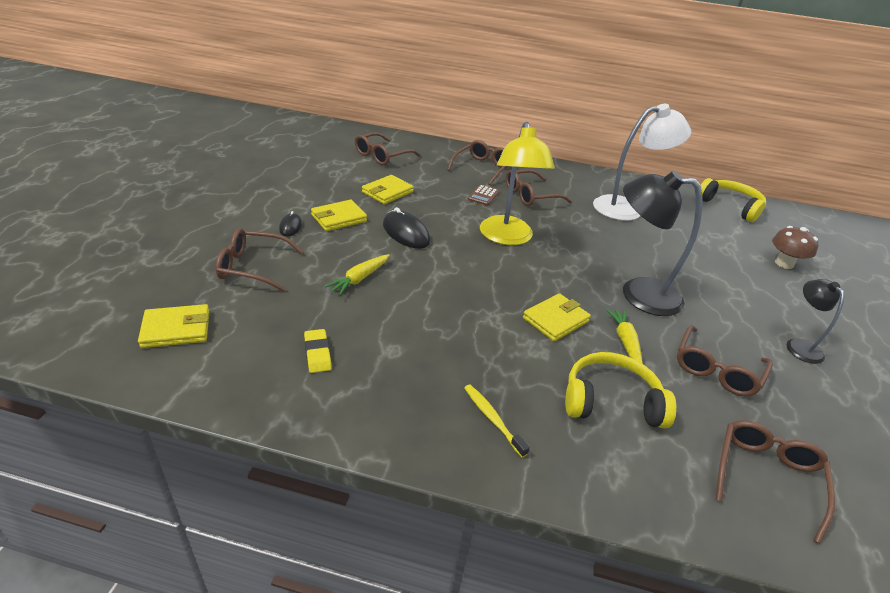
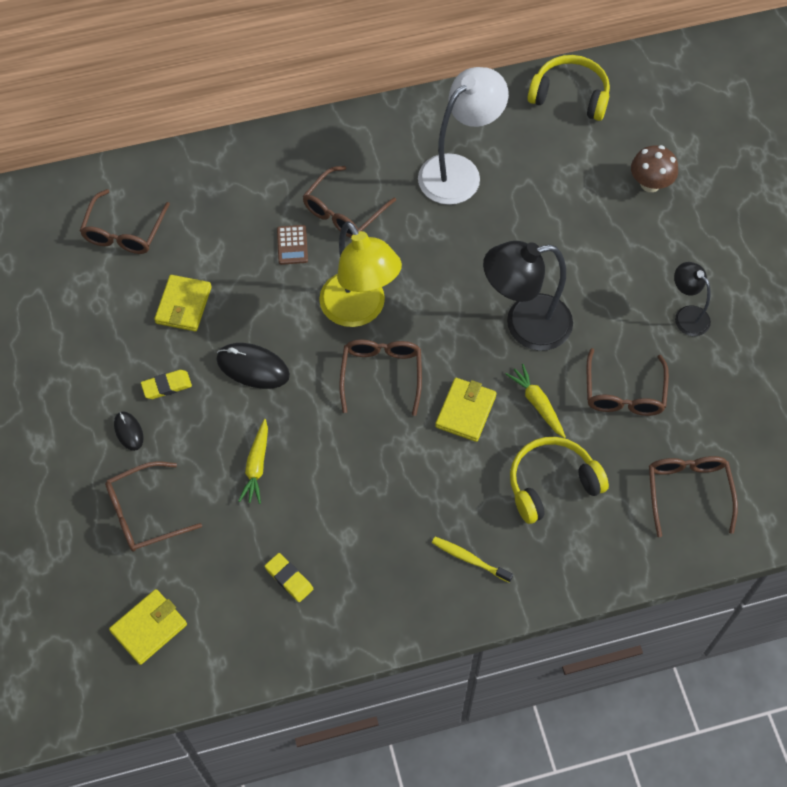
camera: 25 degrees left, 25 degrees up
(339, 218) = (167, 386): yellow wallet -> yellow eraser
(482, 168) = (258, 184): brown glasses -> brown glasses (381, 375)

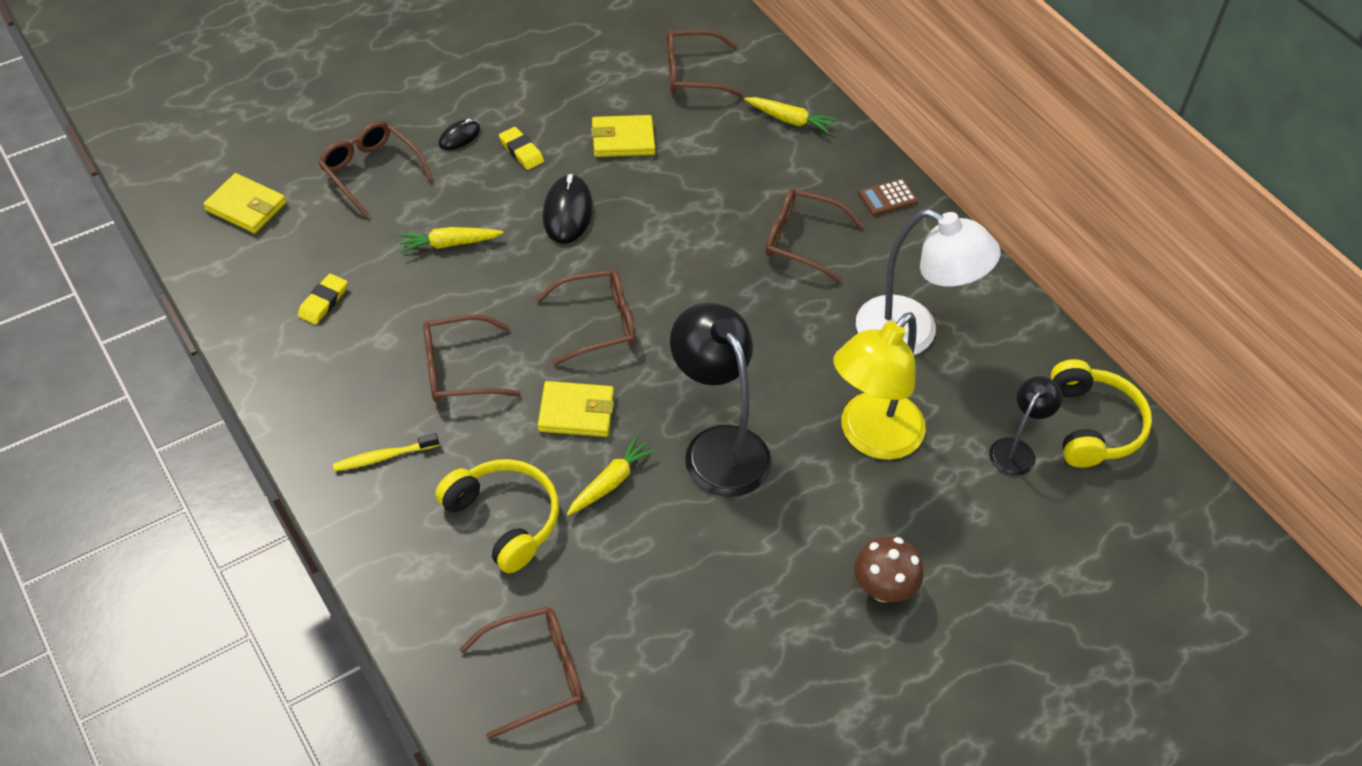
camera: 70 degrees right, 10 degrees down
(209, 179) = (790, 120): none -> yellow carrot
(292, 245) = (736, 207): brown calculator -> brown calculator (887, 198)
(359, 310) = (675, 285): yellow lamp -> yellow lamp (871, 437)
(469, 559) = (383, 457): yellow toothbrush -> yellow toothbrush turned 120 degrees counterclockwise
(624, 393) = (659, 573): brown glasses -> brown glasses (459, 369)
(650, 183) = (998, 543): brown mushroom -> brown mushroom (883, 588)
(686, 315) = (805, 625): black lamp -> black lamp (1016, 450)

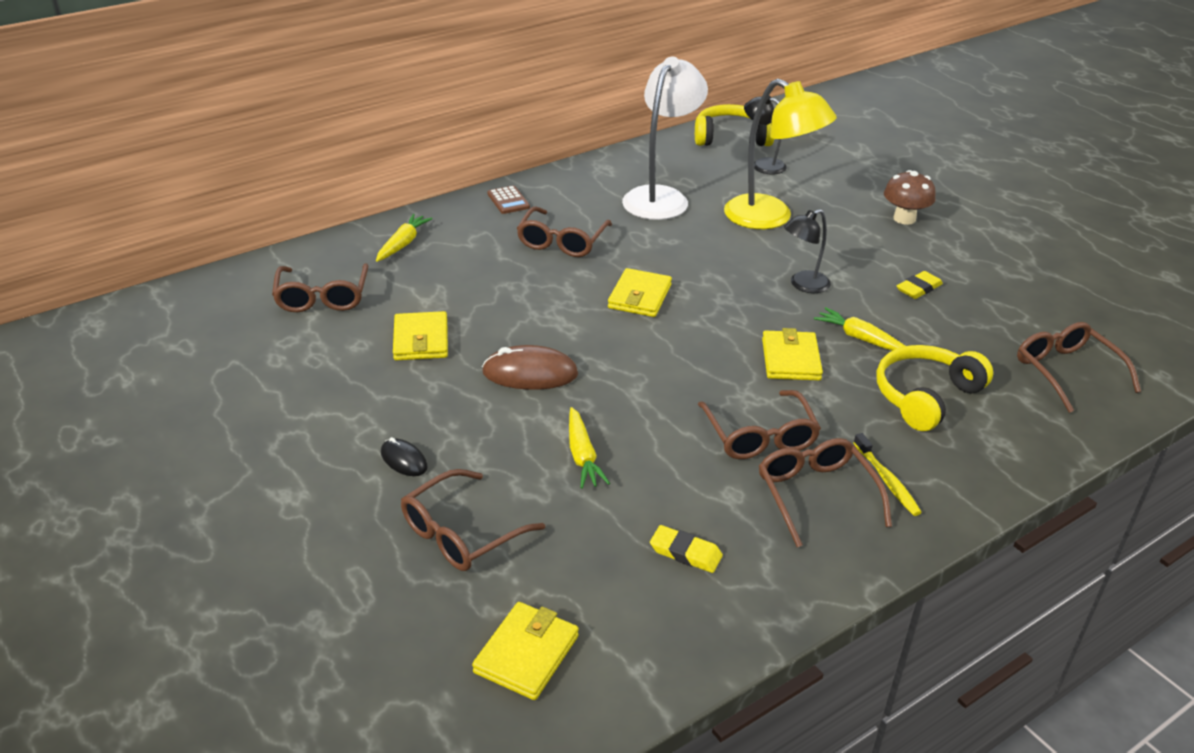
camera: 90 degrees left, 15 degrees down
(521, 151) = (433, 410): yellow eraser -> yellow eraser (918, 288)
(567, 212) = (530, 373): black mouse -> brown mouse
(597, 323) = (680, 350): brown glasses -> brown glasses (816, 495)
(694, 298) = (640, 296): none -> yellow wallet
(718, 446) = (803, 285): black lamp -> black lamp, size x0.54

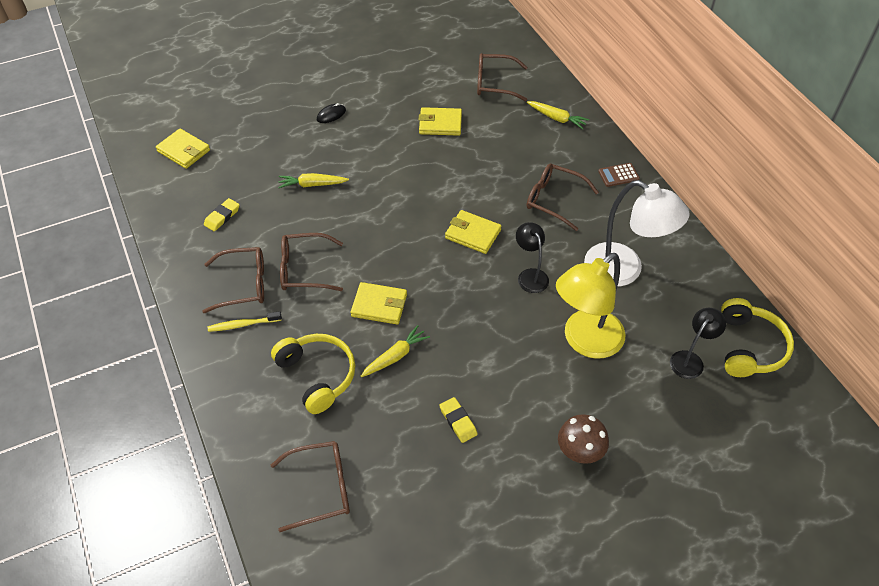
camera: 100 degrees right, 15 degrees up
(461, 533) = (269, 134): brown glasses -> none
(530, 373) = (395, 169): brown mouse -> none
(803, 285) = (474, 338): black lamp -> black lamp (530, 275)

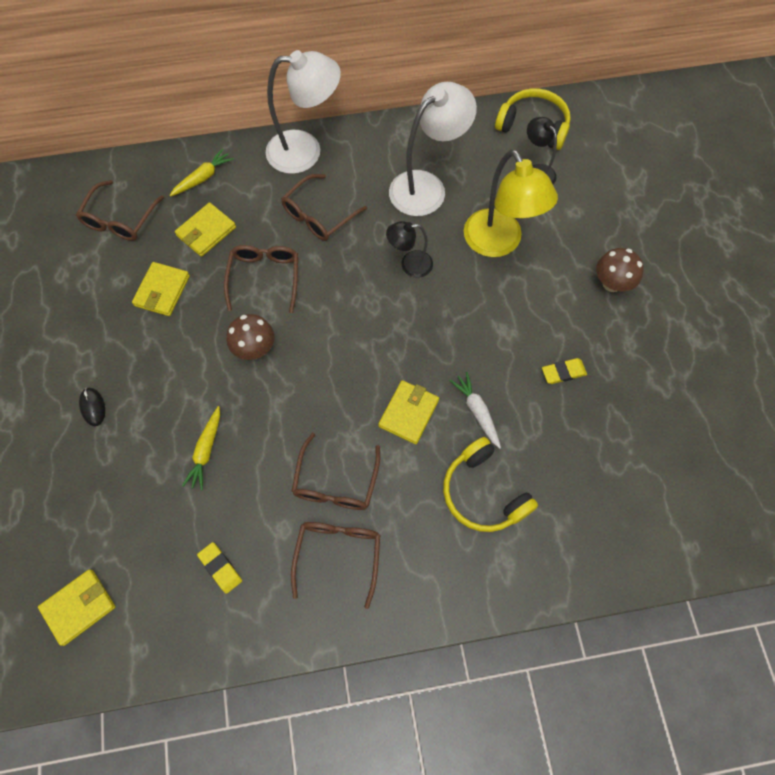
camera: 75 degrees left, 15 degrees up
(243, 324) = (396, 563): yellow toothbrush -> none
(317, 375) = (483, 493): yellow headphones -> yellow headphones turned 105 degrees counterclockwise
(321, 488) = (614, 512): brown glasses -> brown glasses (264, 277)
(395, 356) = (477, 411): yellow carrot -> white carrot
(408, 190) = (254, 348): none -> brown mushroom
(473, 234) = (340, 301): yellow wallet -> yellow wallet (206, 232)
(618, 175) = (305, 151): brown calculator -> white lamp

